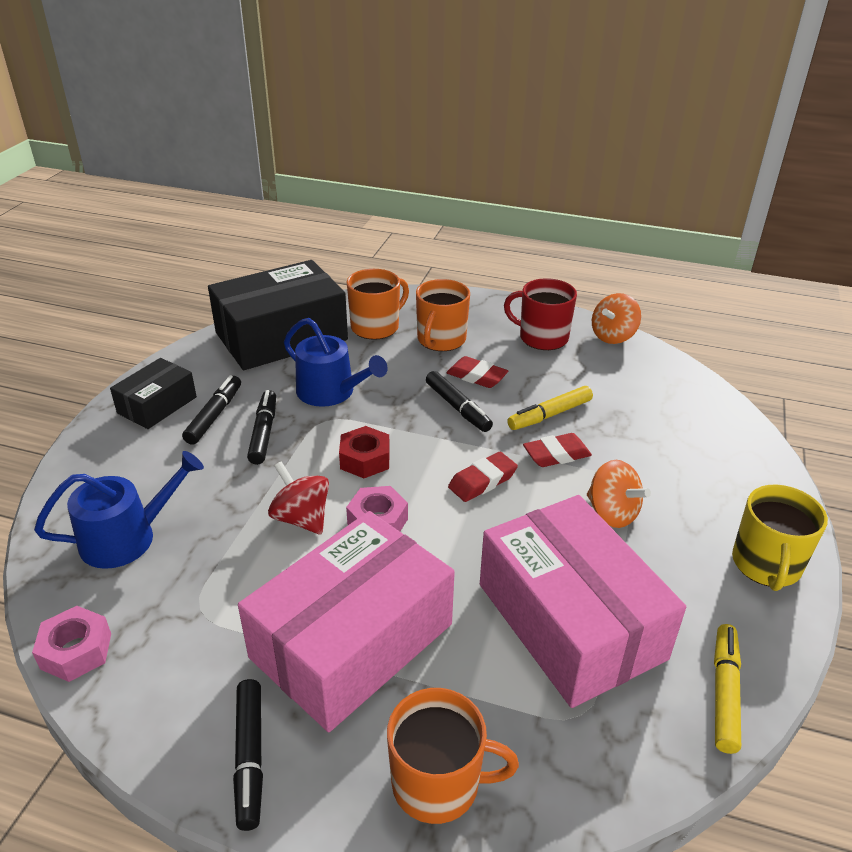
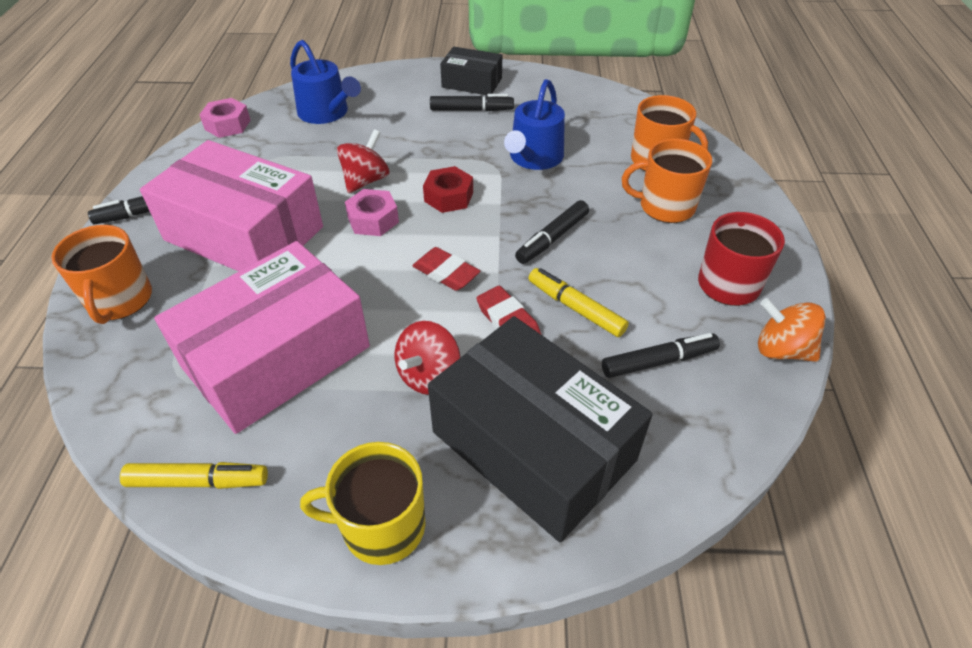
camera: 75 degrees right, 10 degrees up
(263, 433) = (461, 138): black marker -> black marker (658, 361)
(281, 336) = (601, 112): black box -> black box (533, 446)
(476, 376) = (614, 243): red eraser -> none
(612, 513) = (429, 376): orange spinning top -> red spinning top

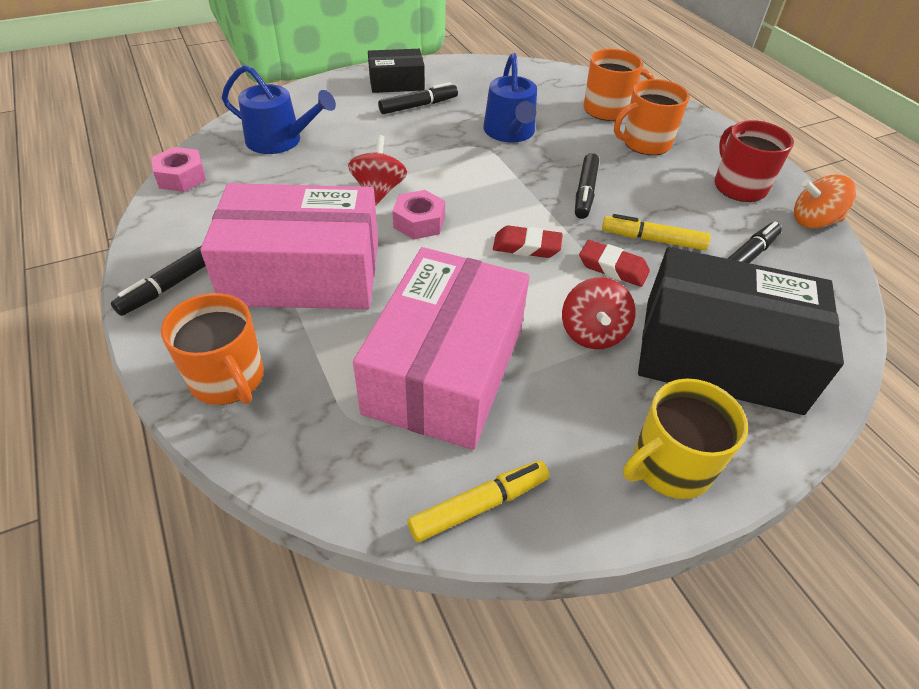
camera: 30 degrees left, 0 degrees up
(449, 197) = (468, 183): red nut -> none

